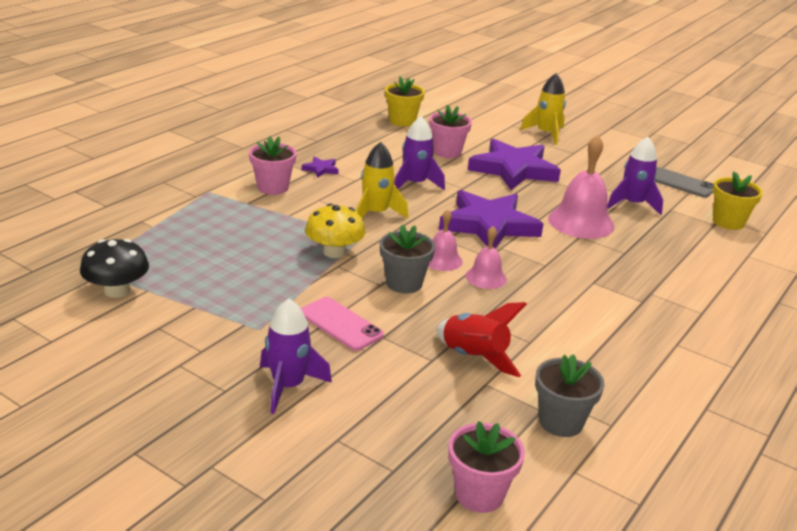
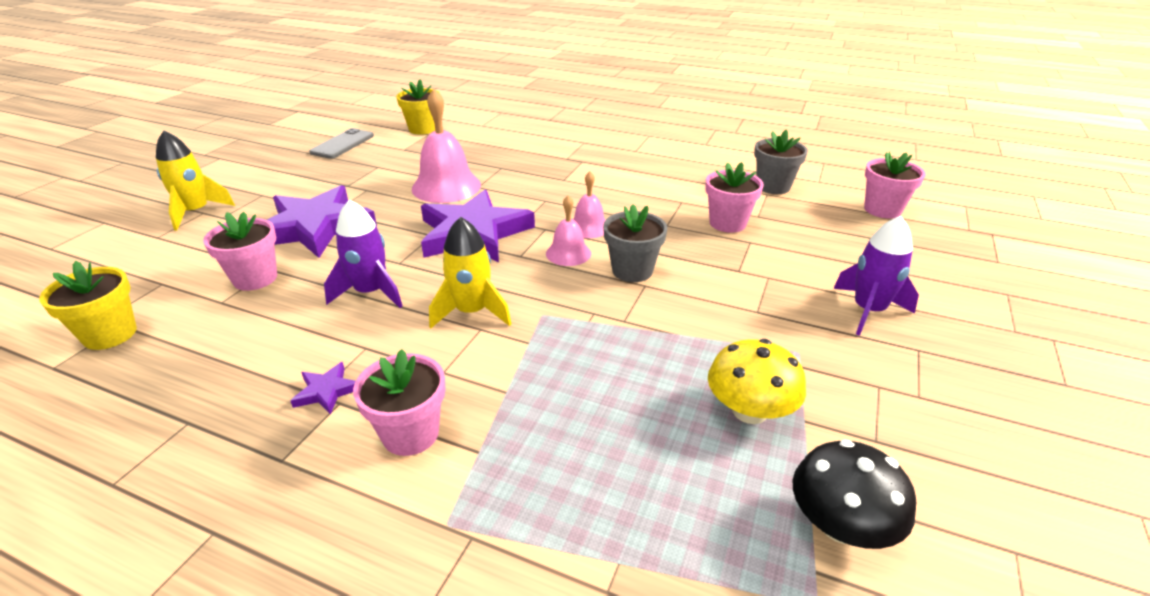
camera: 100 degrees left, 5 degrees up
(334, 252) = (592, 329): yellow mushroom -> yellow mushroom (749, 411)
(340, 324) = (740, 298): pink phone -> none
(474, 357) = (727, 223): red rocket -> pink flower pot
(633, 204) = (397, 164): purple rocket -> none

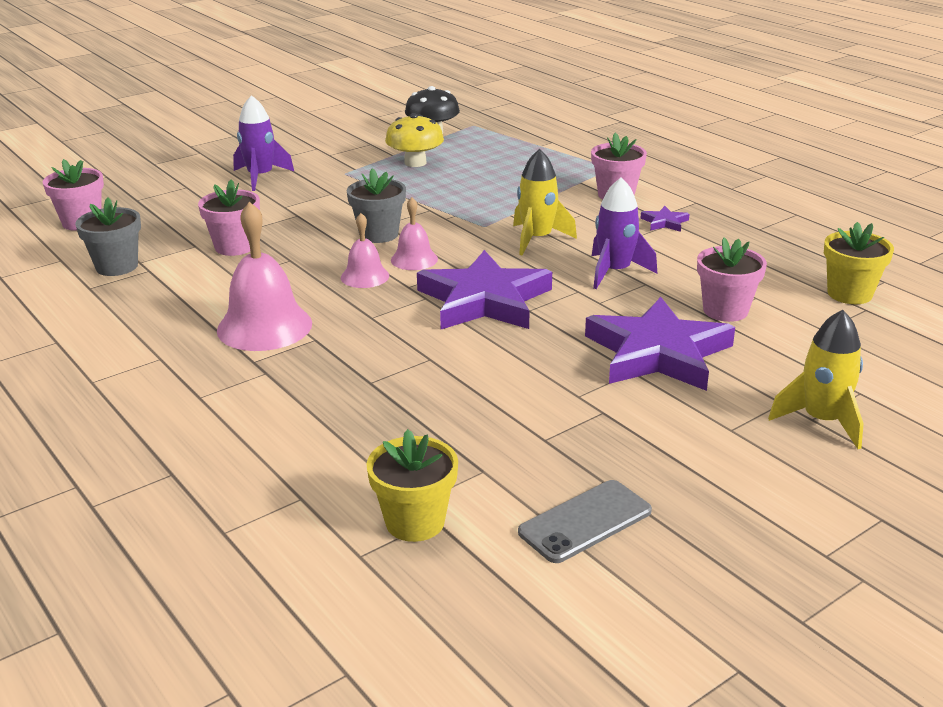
camera: 150 degrees left, 5 degrees down
(446, 186) = (469, 369): pink bell -> pink bell (264, 326)

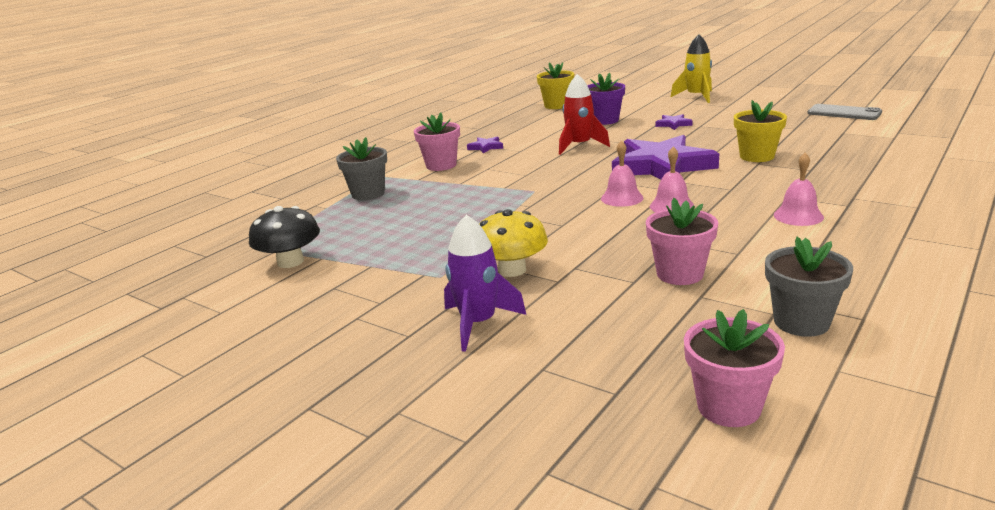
camera: 105 degrees left, 5 degrees down
(264, 326) = (798, 216): pink bell -> pink bell, size x0.56
(379, 234) = (587, 221): grey flower pot -> grey flower pot (368, 194)
(415, 162) = (393, 248): yellow mushroom -> yellow mushroom (512, 270)
(415, 522) = (908, 134): yellow flower pot -> yellow flower pot (757, 156)
(537, 239) = (546, 171): yellow rocket -> none
(614, 272) = (579, 146): purple rocket -> red rocket
(658, 353) = (673, 124): purple star -> purple star, size x0.40
(725, 310) = (605, 120): pink flower pot -> purple flower pot

